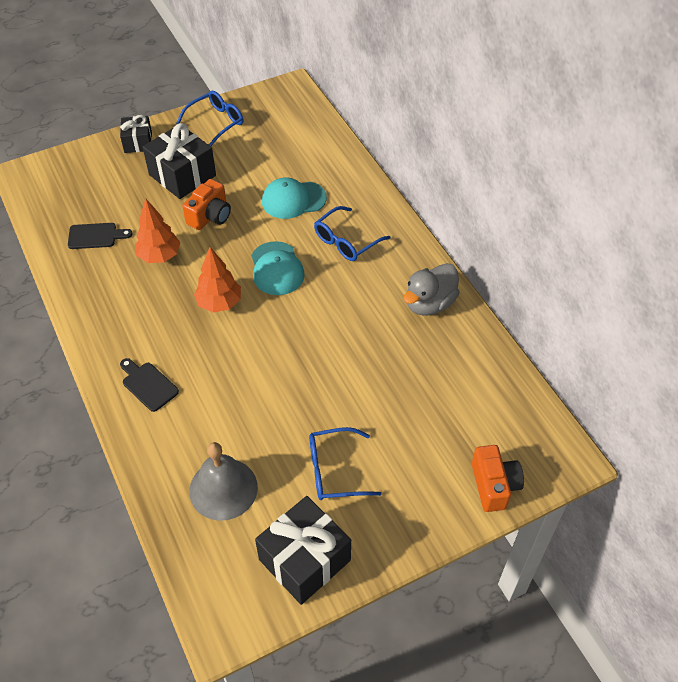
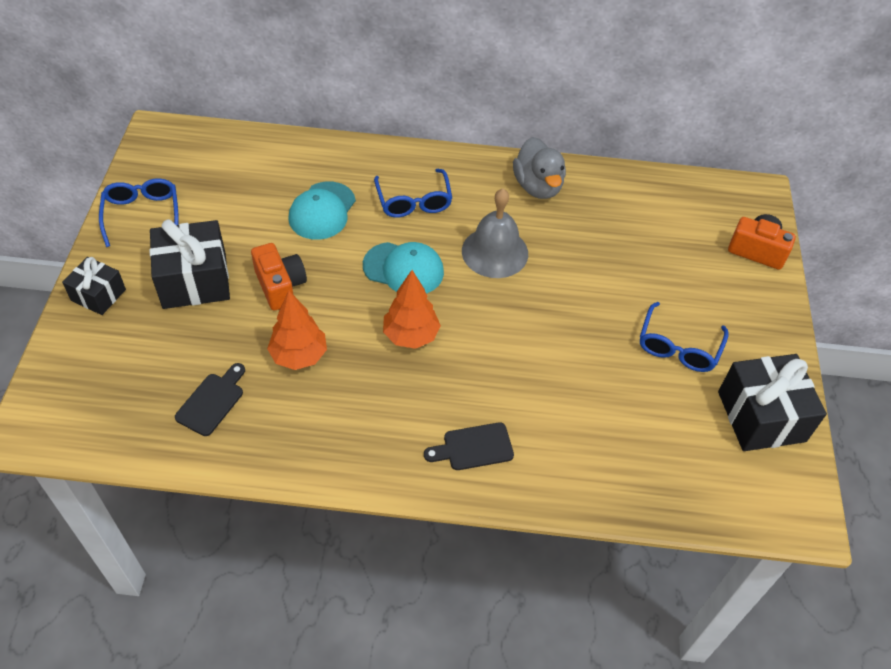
camera: 60 degrees left, 0 degrees up
(223, 489) = (647, 442): grey bell -> grey bell (495, 252)

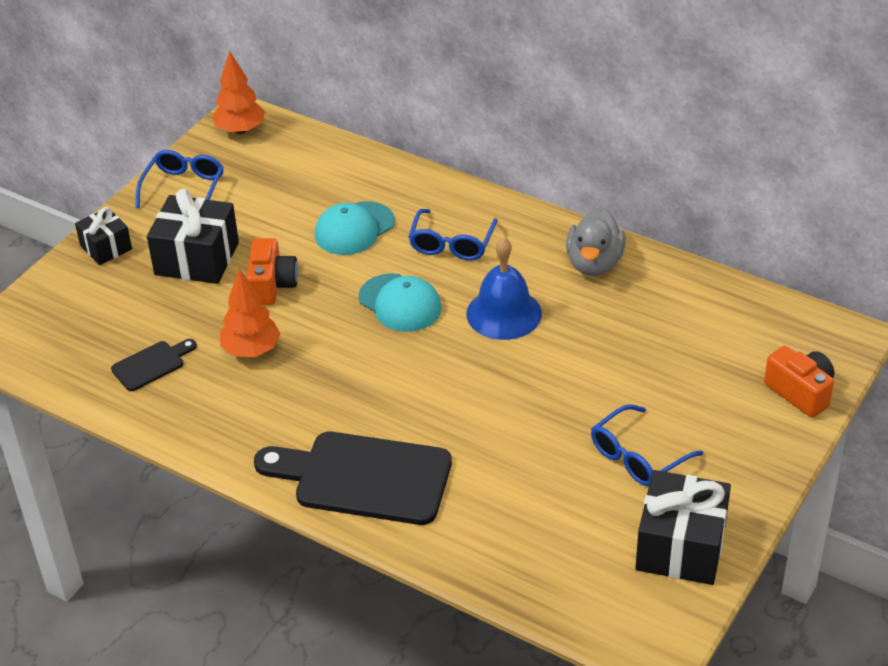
camera: 30 degrees right, 10 degrees down
(411, 336) = (368, 364): orange tree -> orange tree (240, 130)
(473, 447) = (363, 478): black cutting board -> black cutting board, size x2.10
(495, 252) = (504, 313): grey bell -> blue bell

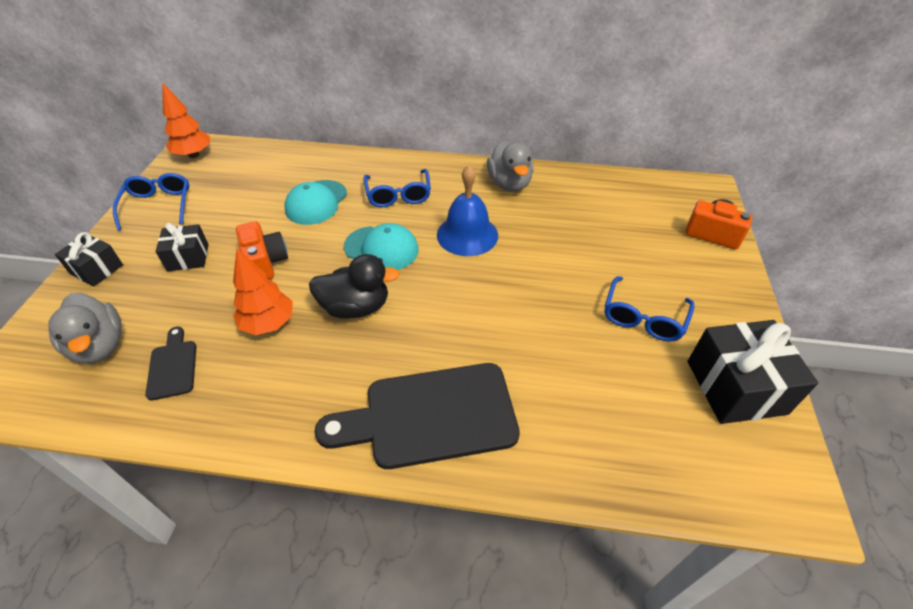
camera: 25 degrees left, 5 degrees up
(92, 327) = (99, 346): none -> grey duck
(151, 364) = (172, 366): black cutting board -> black cutting board turned 45 degrees counterclockwise
(197, 258) = (188, 257): black gift -> black gift, size x0.59
(343, 358) = (356, 307): none -> black duck

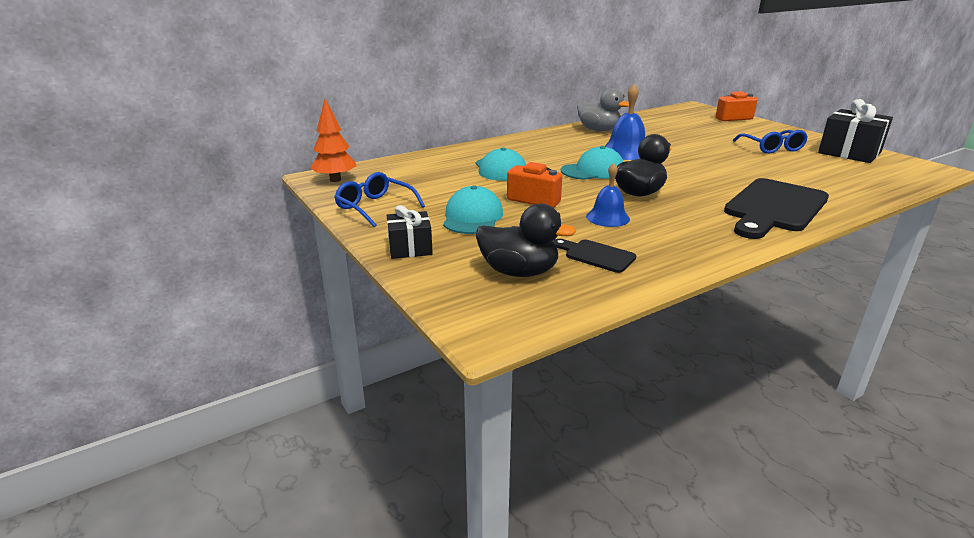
camera: 40 degrees left, 20 degrees down
(99, 346) = (519, 272): grey duck -> black duck
(188, 257) = (472, 217): black gift -> turquoise cap
(268, 324) = (607, 217): orange tree -> blue bell
(398, 195) = (547, 151): blue glasses -> none

